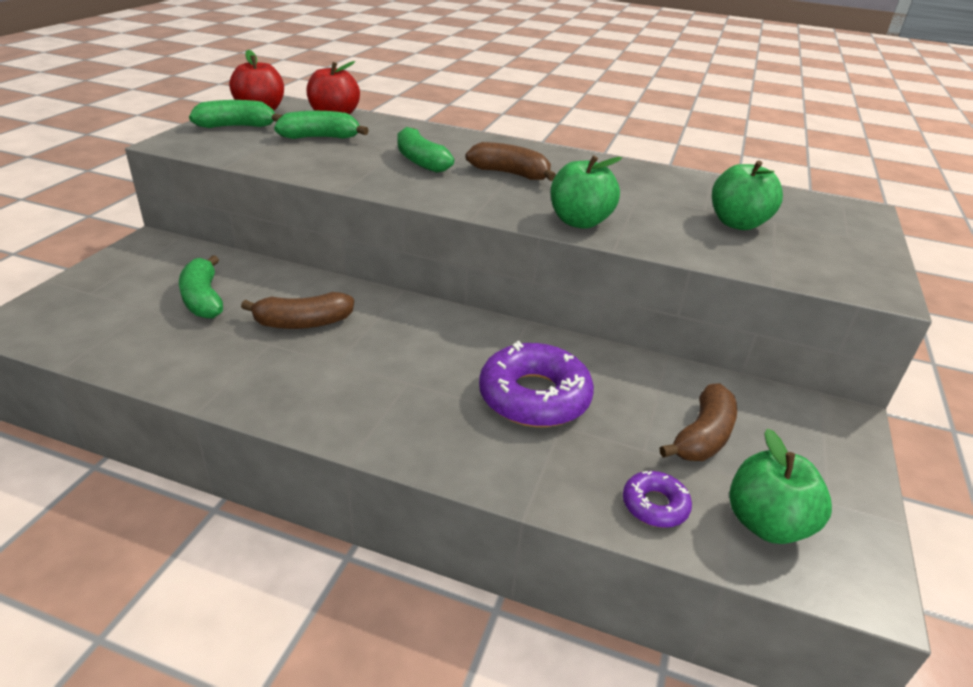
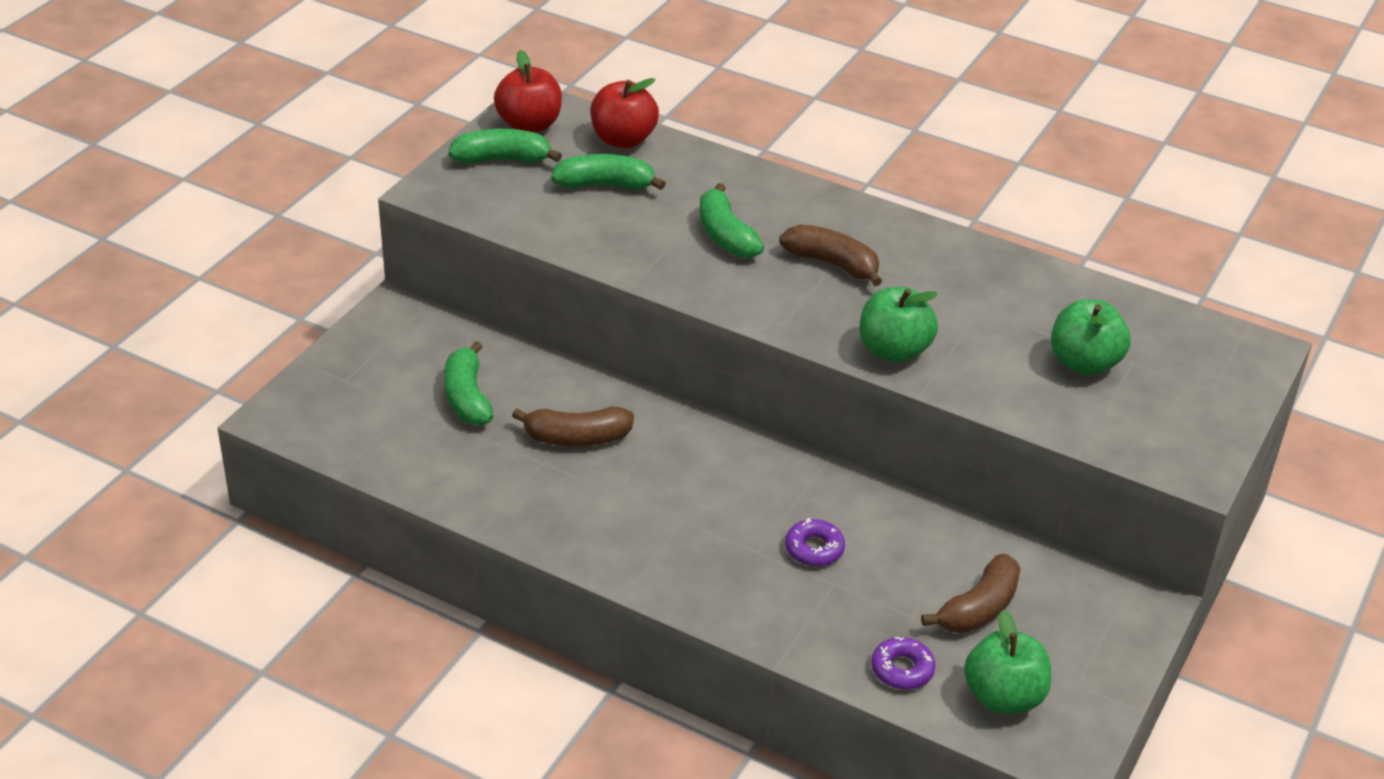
camera: 10 degrees right, 5 degrees up
(534, 397) = (814, 549): purple donut -> purple donut, size x0.50

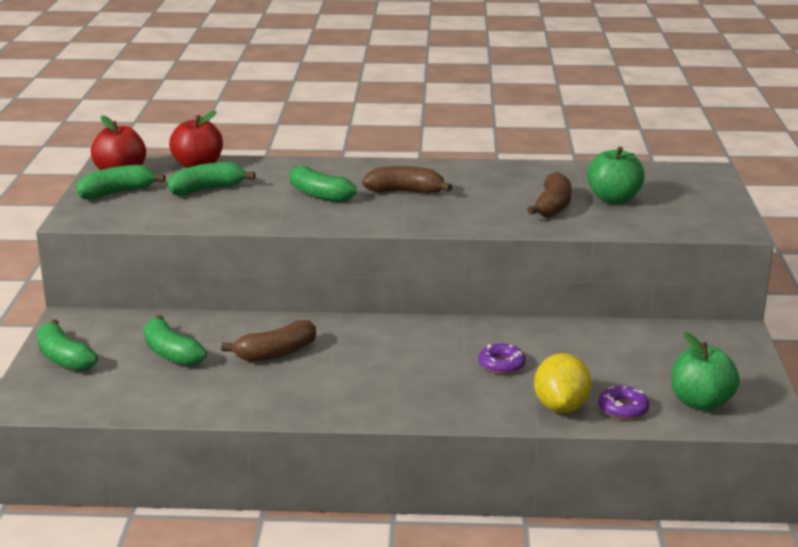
camera: 25 degrees left, 15 degrees down
(356, 365) = (64, 358): none -> green banana
(832, 638) = (561, 407): none -> yellow lemon
(894, 350) = (490, 221): green apple -> none
(978, 608) = (638, 364): brown banana -> brown banana (553, 206)

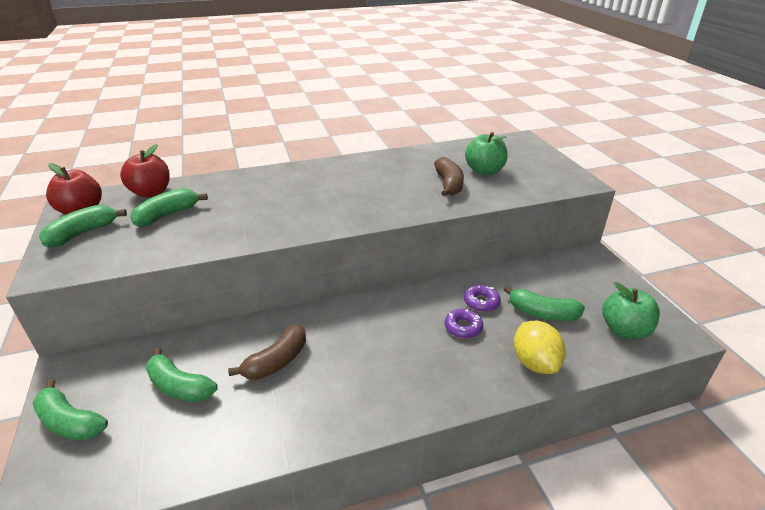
camera: 20 degrees left, 10 degrees up
(318, 194) = (266, 204): green banana -> green banana (542, 313)
(405, 192) = (333, 189): brown banana -> none
(623, 409) = (578, 352): purple donut -> purple donut (481, 302)

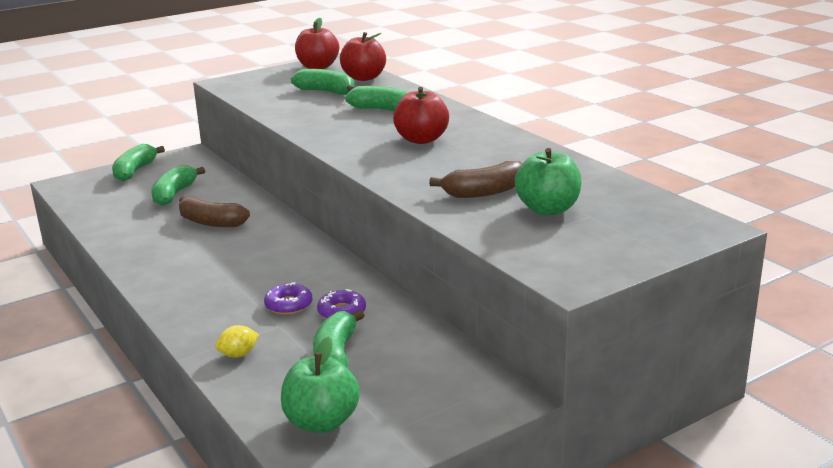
camera: 75 degrees right, 10 degrees down
(83, 233) = (282, 76): green banana -> green banana (384, 110)
(334, 190) = (421, 139): none -> red apple
(534, 362) = (238, 354): yellow lemon -> yellow lemon, size x0.53

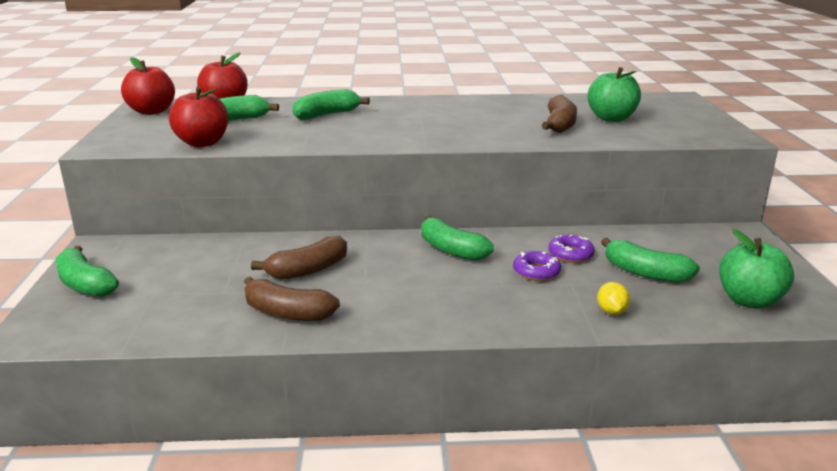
camera: 60 degrees left, 0 degrees up
(141, 237) = (287, 313): none -> brown banana
(174, 194) = (199, 274): green banana -> green banana (451, 250)
(421, 139) = (420, 119): red apple -> red apple (202, 143)

